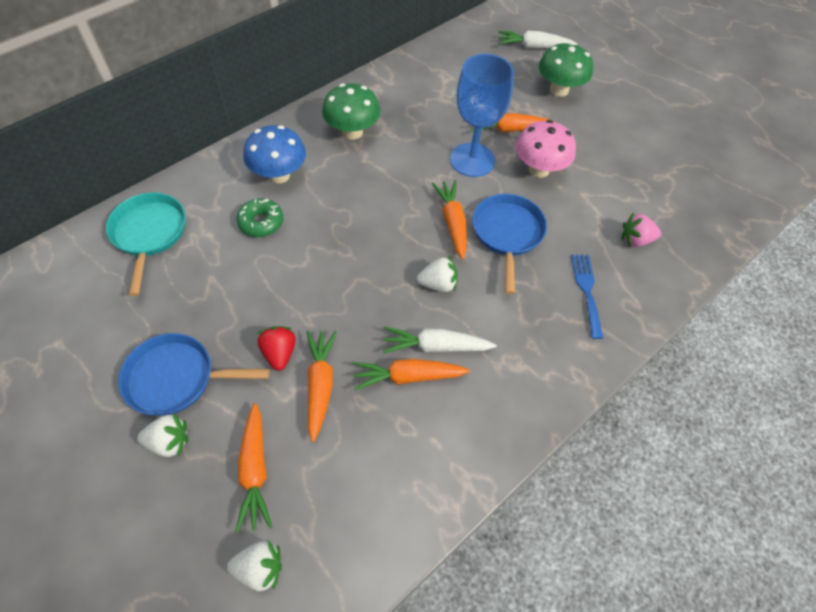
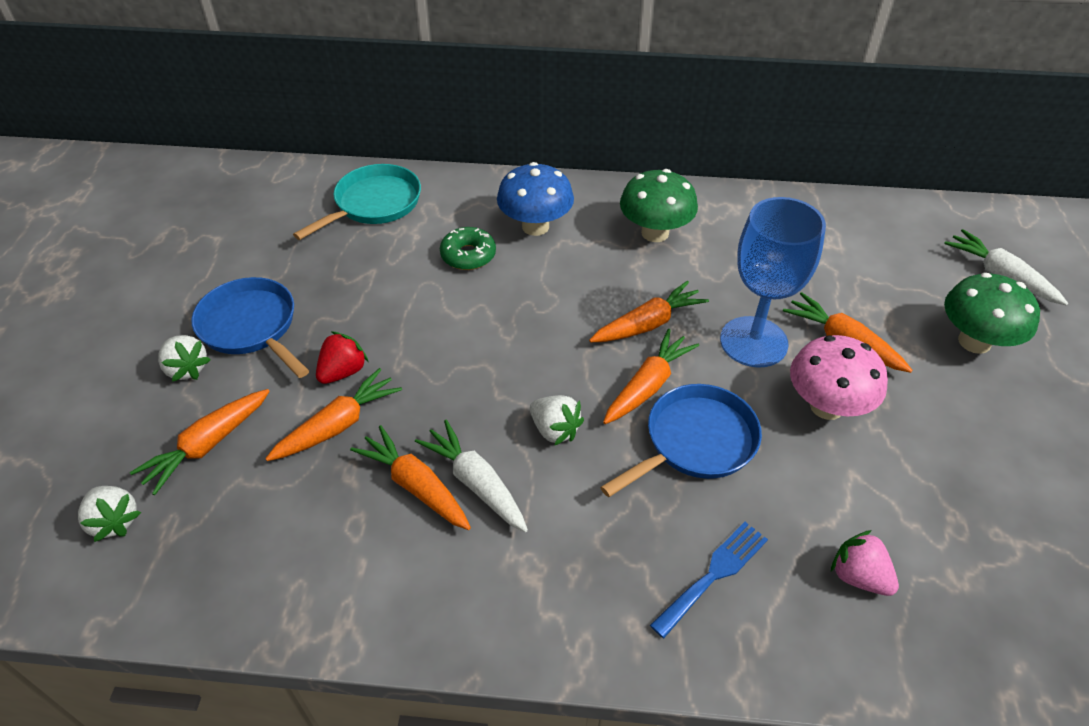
camera: 50 degrees right, 10 degrees down
(412, 188) = (648, 324): none -> orange carrot

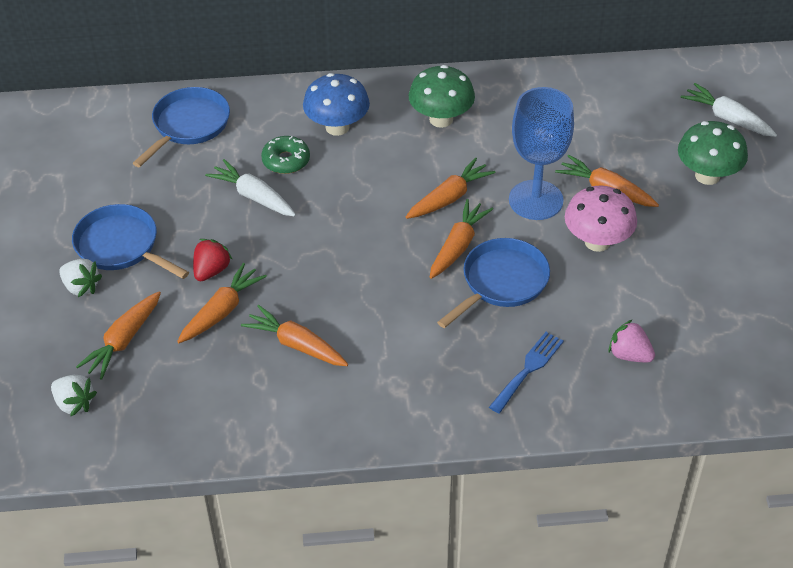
camera: 10 degrees left, 0 degrees up
(373, 204) = (188, 125): turquoise pan -> blue pan
(476, 483) = (342, 336): white carrot -> white carrot (253, 196)
(555, 430) = (392, 289): white strawberry -> none

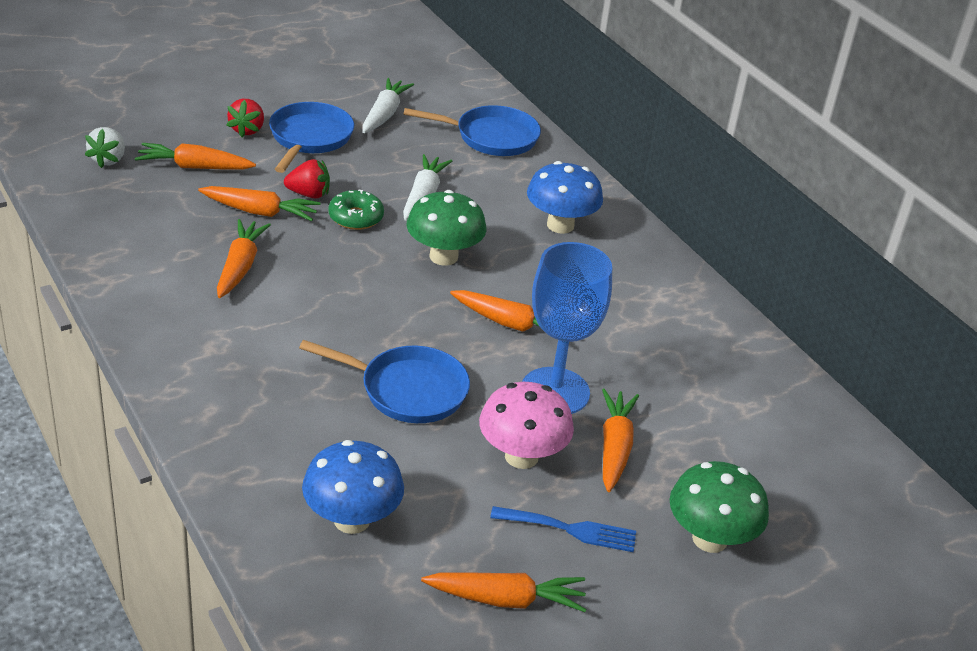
camera: 60 degrees right, 10 degrees down
(81, 287) = (247, 130): white strawberry -> red strawberry
(286, 160) = (487, 204): green donut -> green donut (356, 217)
(441, 119) = (629, 293): green mushroom -> green mushroom (443, 256)
(458, 246) = (443, 346): orange carrot -> orange carrot (506, 599)
(528, 369) = (287, 438): blue fork -> blue fork (570, 529)
(629, 355) = (352, 520): pink strawberry -> blue mushroom
(727, 118) = (836, 541): white carrot -> white carrot (384, 114)

